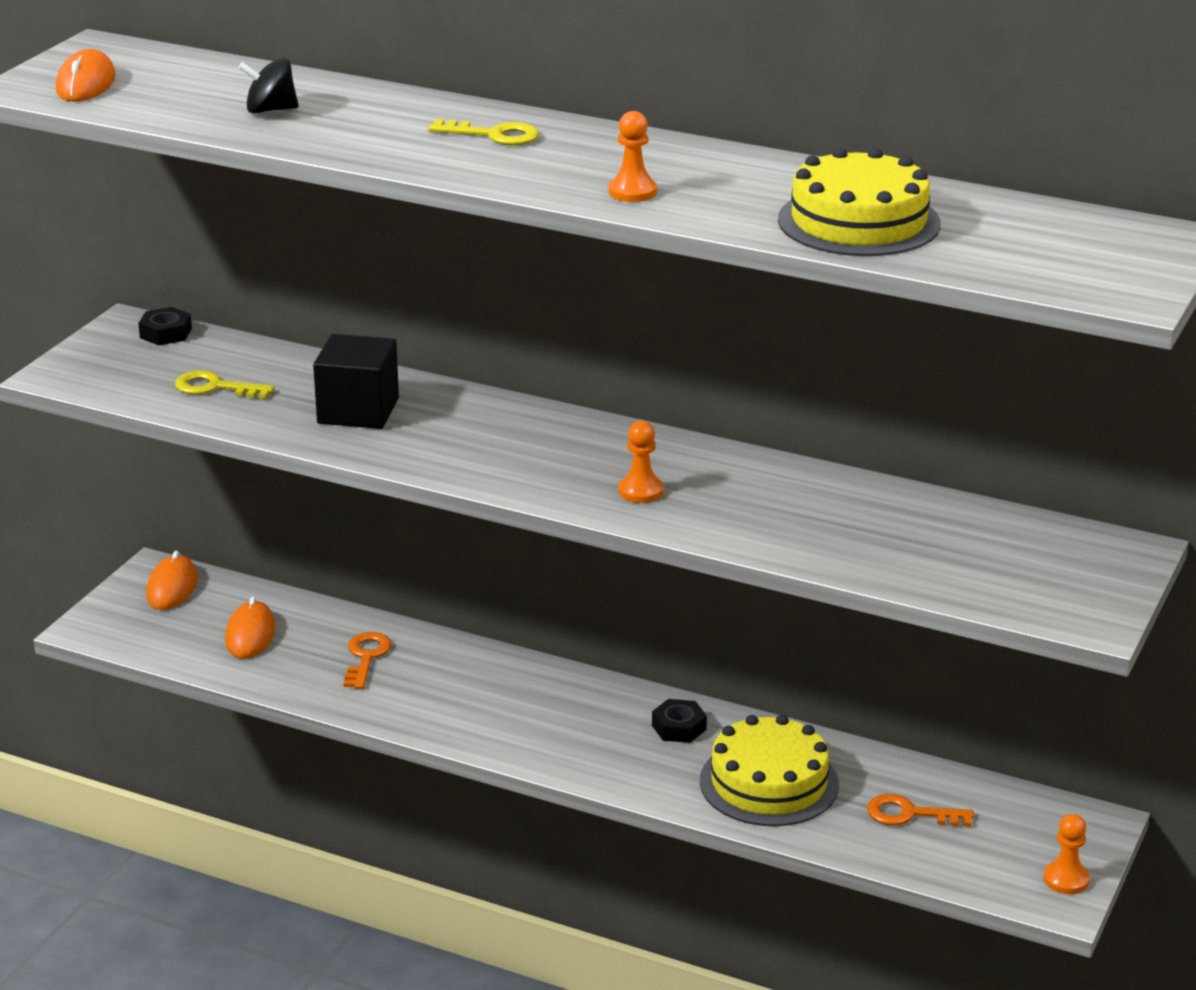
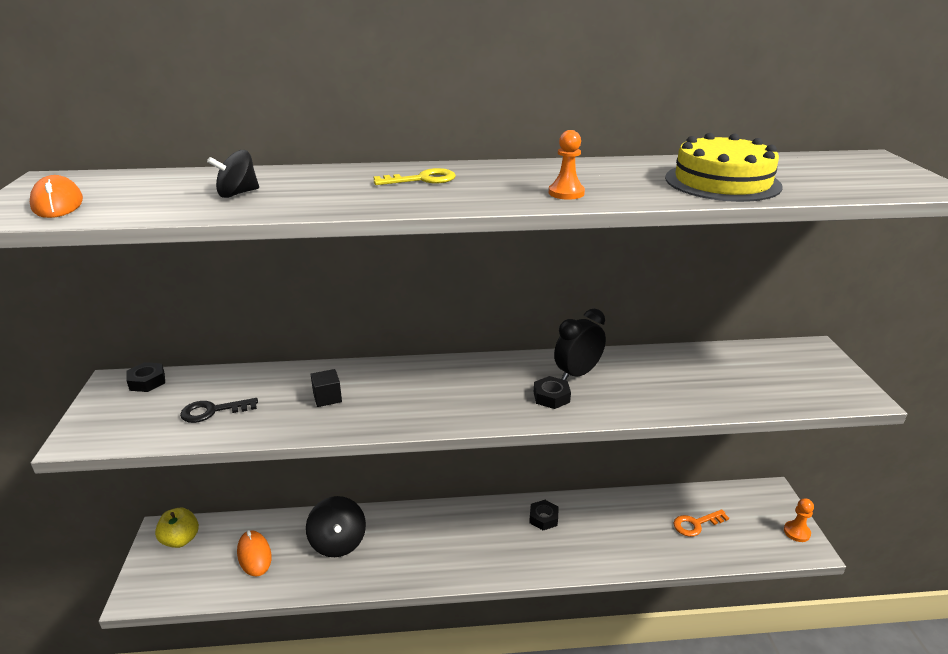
camera: 30 degrees left, 0 degrees up
(172, 587) = (180, 540): orange mouse -> yellow apple
(215, 387) = (213, 411): yellow key -> black key
(358, 411) = (327, 398): black cube -> black cube, size x0.53
(366, 657) = (338, 542): orange key -> black spinning top
(641, 491) = (551, 397): orange pawn -> black nut
(712, 476) = (577, 374): none -> black clock
(769, 783) = (617, 535): yellow cake -> none

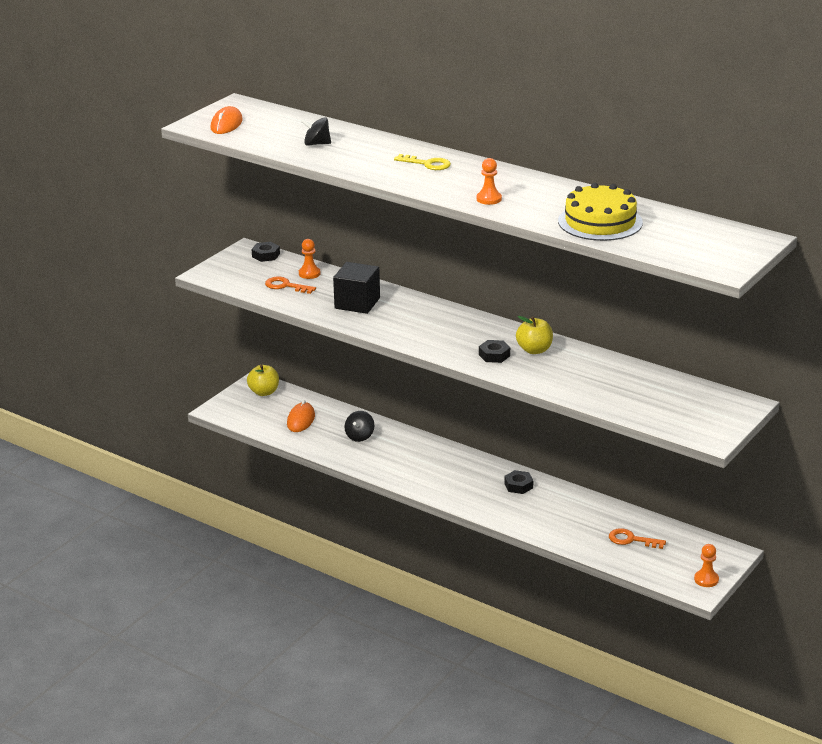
camera: 40 degrees right, 0 degrees up
(213, 411) = (286, 286): black key -> orange key
(228, 384) = (309, 273): none -> orange pawn
(327, 398) = (357, 303): black cube -> black cube, size x1.90
(338, 542) = (359, 436): black spinning top -> black spinning top, size x0.64
(577, 374) = (534, 350): black clock -> yellow apple

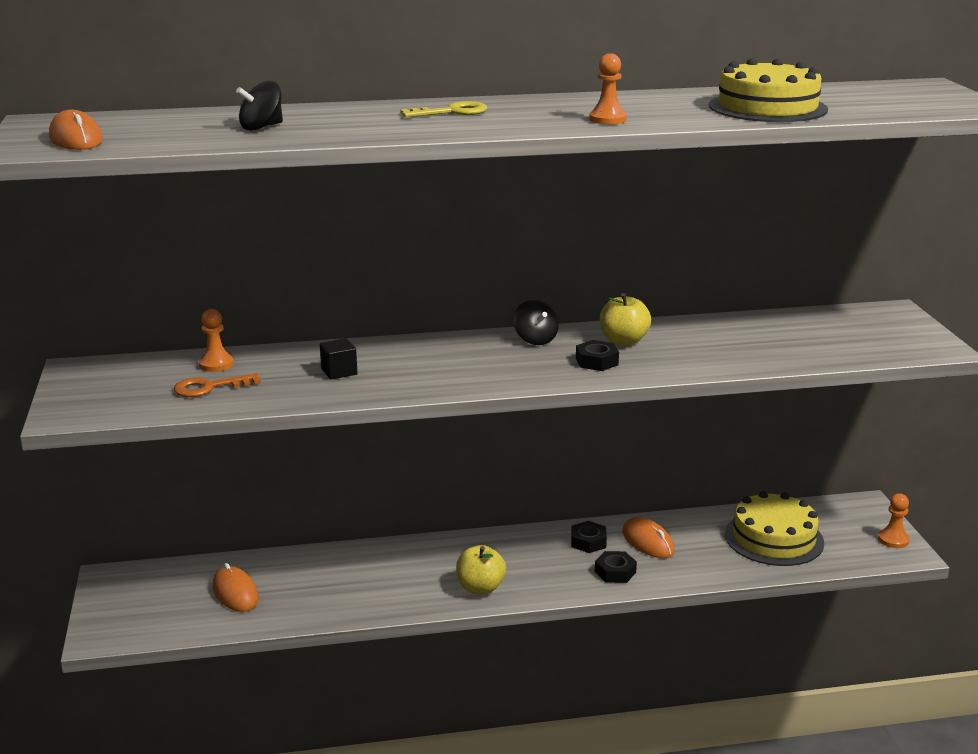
camera: 45 degrees left, 5 degrees down
(264, 392) = (136, 584): yellow apple -> yellow apple (480, 588)
(266, 255) = (117, 366): black nut -> black nut (615, 572)
(357, 303) = (339, 371): black cube -> black cube, size x0.53
(359, 436) = (337, 576): black spinning top -> black spinning top (535, 339)
(552, 503) = (648, 542): none -> orange mouse
(631, 540) = (774, 538): orange key -> yellow cake

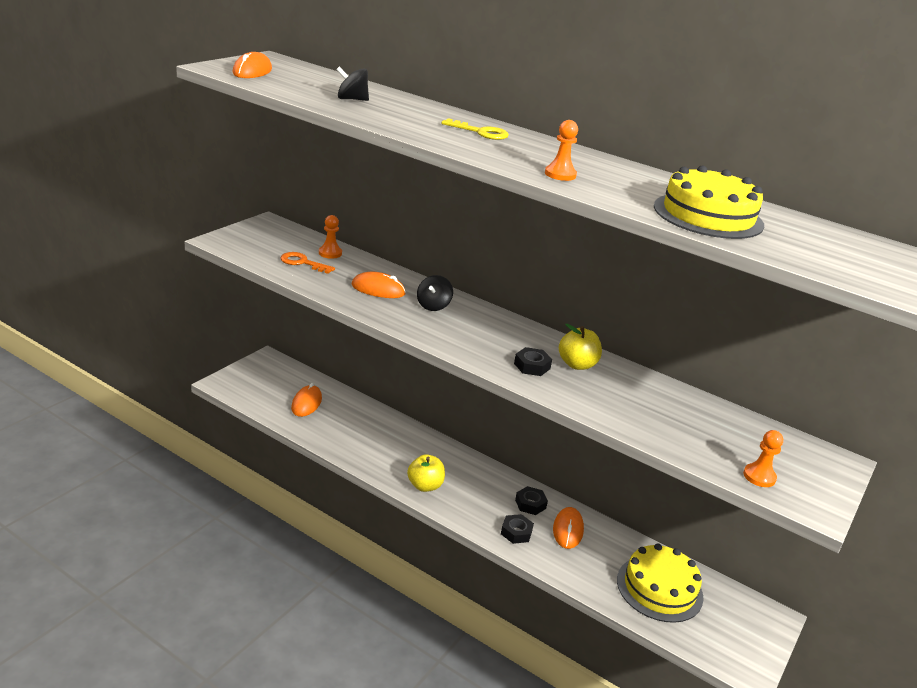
camera: 40 degrees right, 5 degrees up
(339, 371) = (378, 289): black cube -> orange mouse
(535, 339) = (523, 333): black spinning top -> black spinning top (433, 306)
(893, 540) = (753, 655): orange pawn -> orange pawn (759, 476)

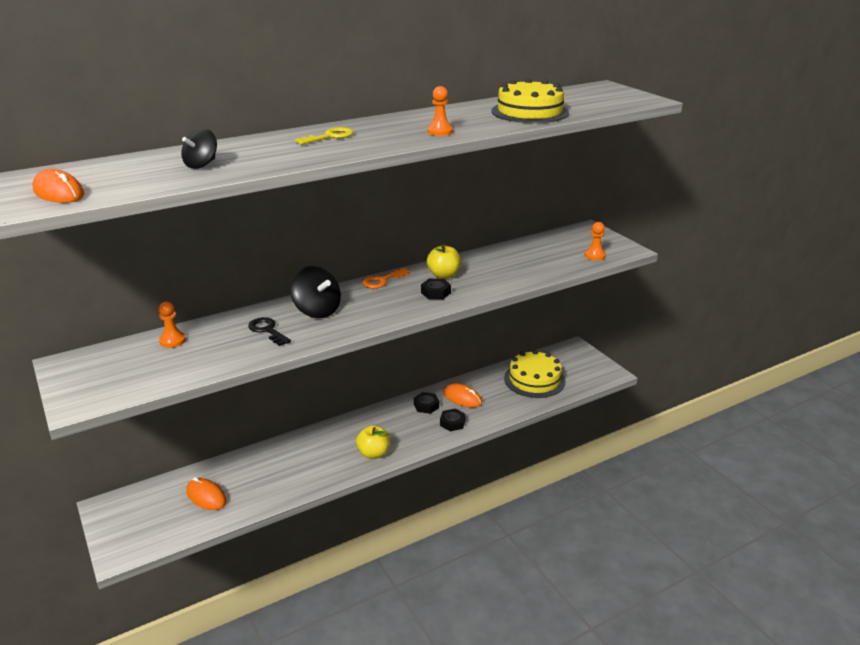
camera: 60 degrees left, 0 degrees up
(302, 263) = (179, 360): orange key -> orange key (382, 280)
(378, 289) = (267, 330): orange mouse -> black key
(433, 306) = (317, 311): black spinning top -> black spinning top, size x1.57

